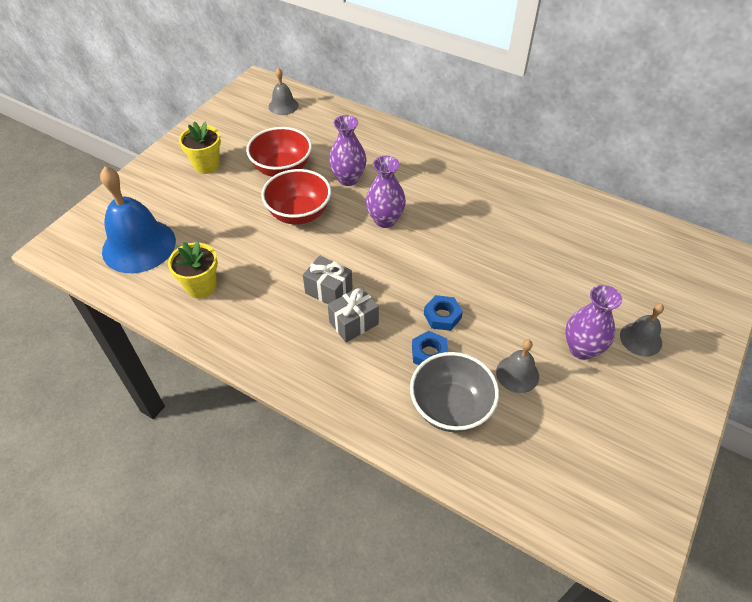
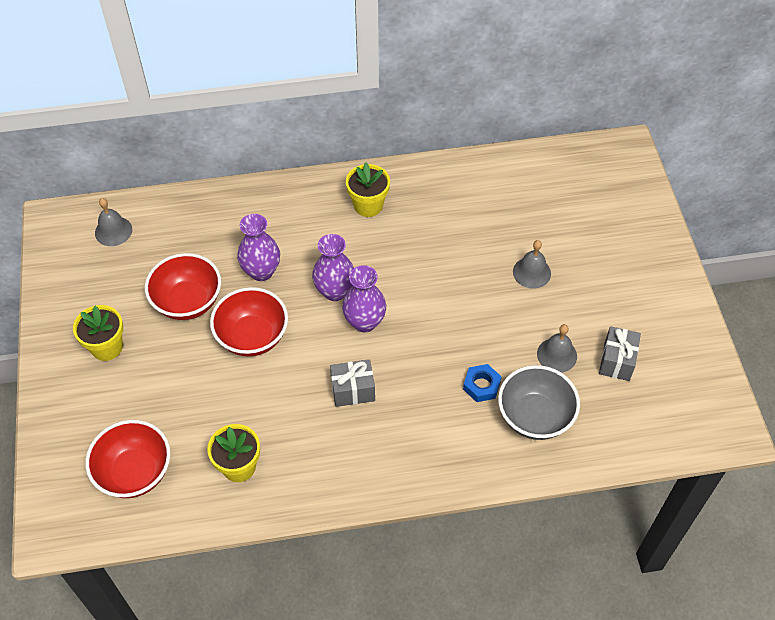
camera: 40 degrees left, 5 degrees up
(139, 245) = (135, 472): blue bell -> red bowl
(354, 323) = (401, 403): grey gift -> grey gift (617, 361)
(442, 316) = (462, 347): blue nut -> none
(467, 181) = (368, 205): none -> yellow flower pot
(582, 349) = (583, 301): purple vase -> purple vase (364, 322)
(640, 339) = (615, 264): grey bell -> grey bell (531, 272)

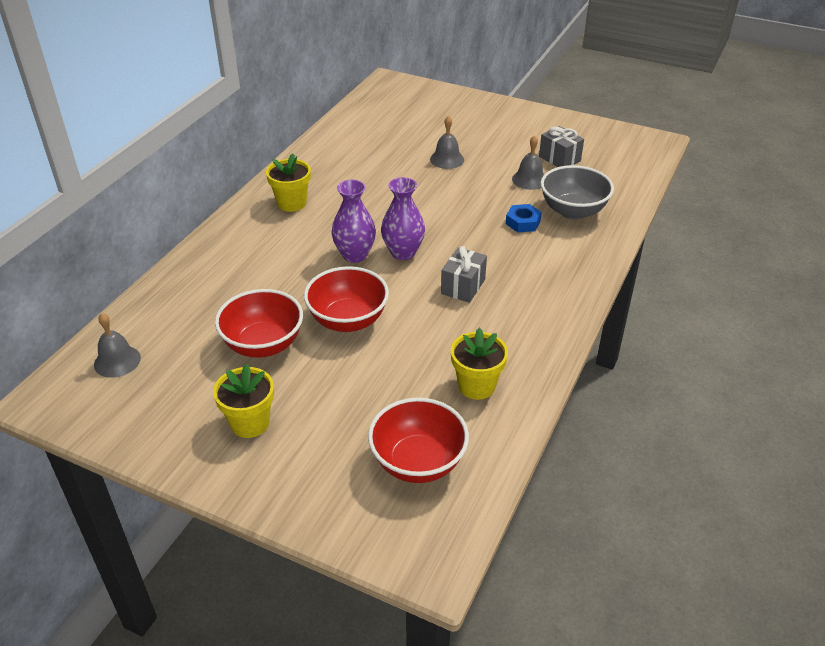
camera: 55 degrees left, 15 degrees down
(261, 271) = (285, 286): purple vase -> none

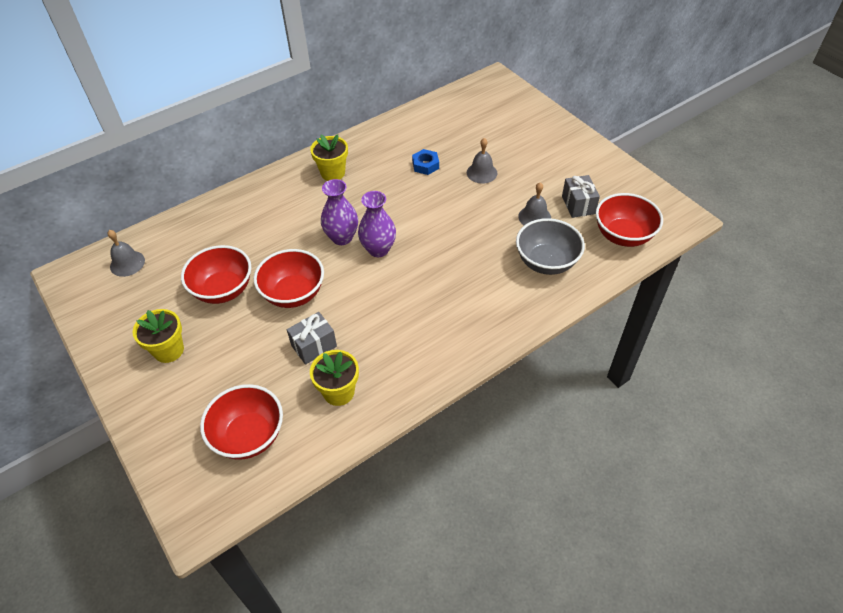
camera: 30 degrees right, 10 degrees up
(463, 286) = (399, 299): grey gift -> grey gift (314, 346)
(523, 222) = (494, 257): blue nut -> blue nut (425, 165)
(619, 170) = (623, 235): none -> red bowl

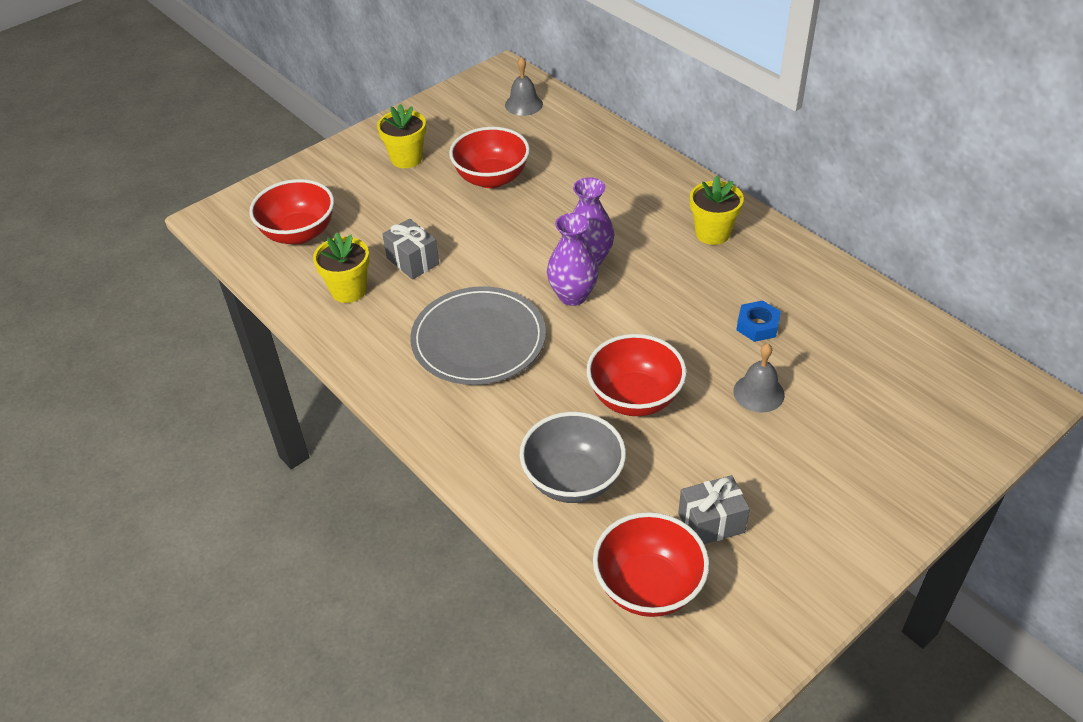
camera: 85 degrees right, 5 degrees down
(293, 294) = (490, 233): red bowl -> red bowl (635, 398)
(413, 305) = (478, 339): none -> grey plate
(534, 217) = (670, 463): grey bell -> none

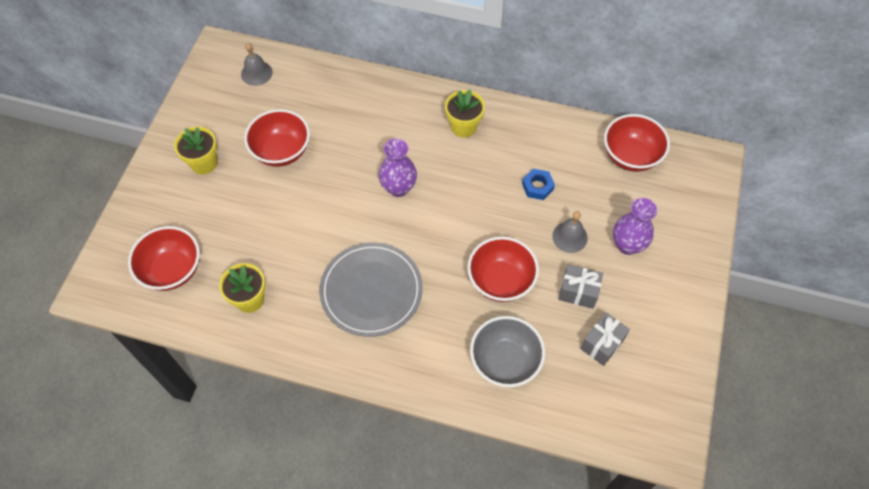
camera: 35 degrees left, 15 degrees up
(413, 261) = (278, 251): grey gift -> grey gift (578, 292)
(573, 296) = (408, 223): purple vase -> purple vase (627, 245)
(648, 586) = (596, 407): red bowl -> red bowl (630, 156)

